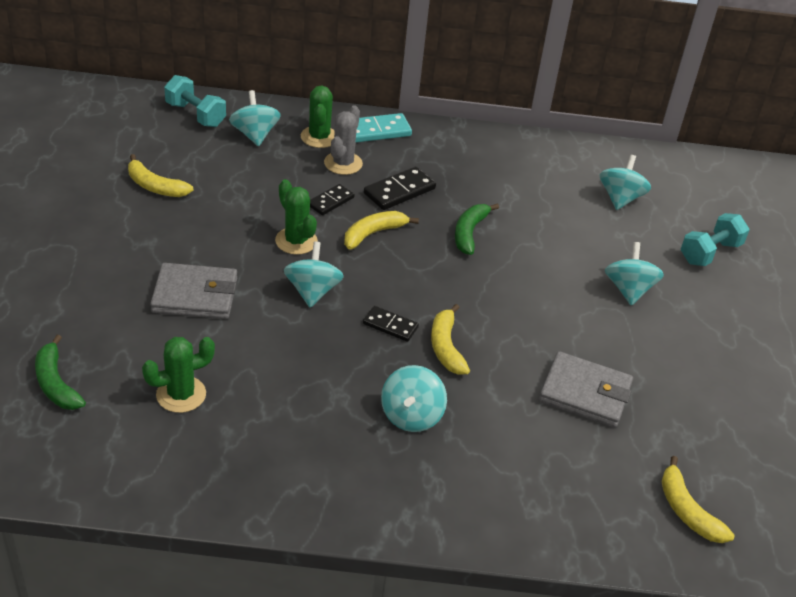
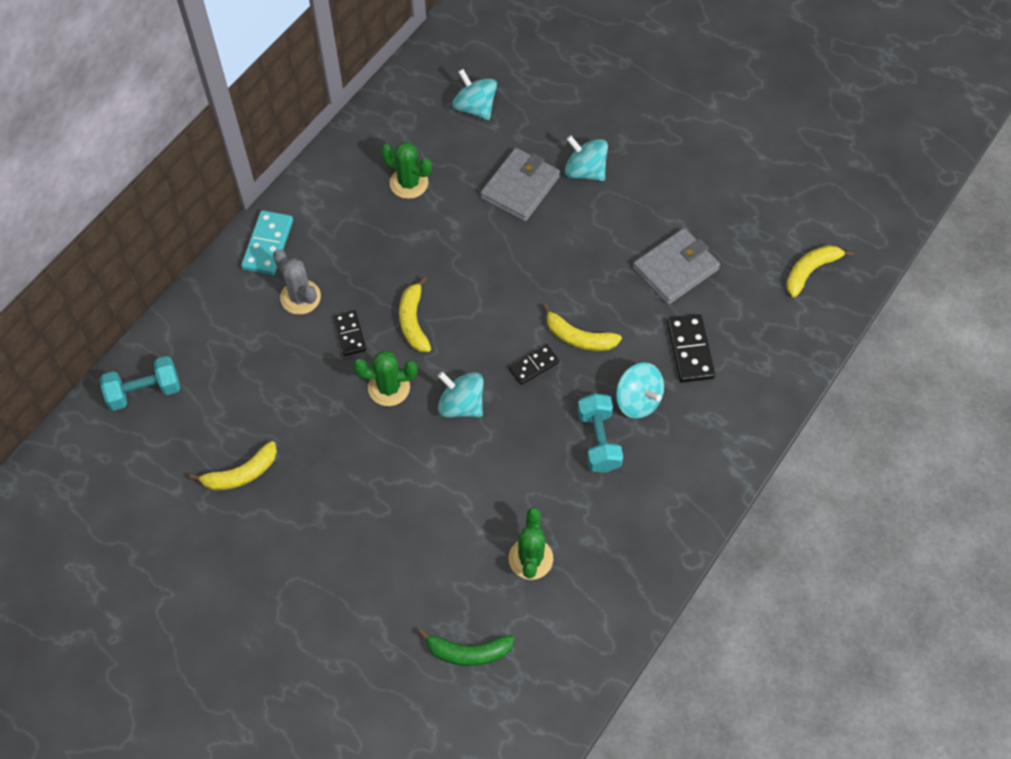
camera: 55 degrees left, 20 degrees up
(195, 295) = (416, 500): grey wallet -> grey wallet (520, 187)
(255, 135) = (211, 352): turquoise spinning top -> none
(319, 137) = (248, 298): green cactus -> green cactus (409, 183)
(399, 191) = (367, 271): black domino -> black domino (689, 350)
(469, 233) = (454, 246): green banana -> none
(687, 510) = (810, 271): yellow banana -> yellow banana turned 135 degrees clockwise
(710, 252) = (575, 87): turquoise dumbbell -> turquoise dumbbell (598, 440)

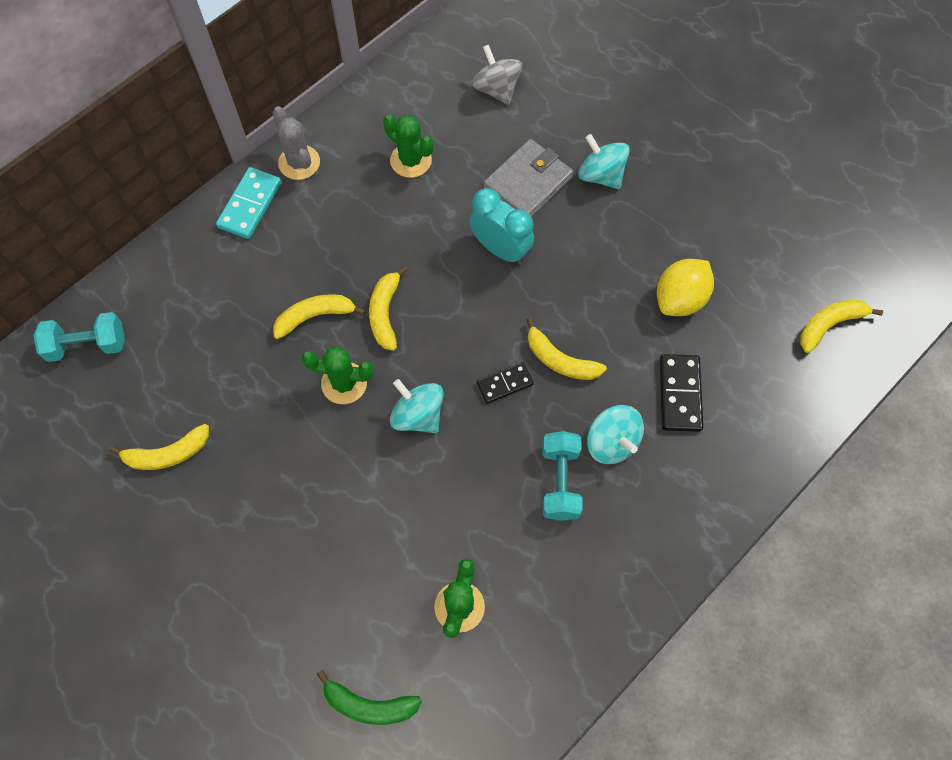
camera: 10 degrees right, 5 degrees up
(300, 297) = (271, 268): grey cactus -> grey cactus (299, 162)
(350, 334) = (315, 316): black domino -> yellow banana
(475, 107) = (496, 89): turquoise spinning top -> grey spinning top
(507, 250) = (500, 249): none -> turquoise clock
(675, 269) = (680, 299): grey wallet -> yellow lemon

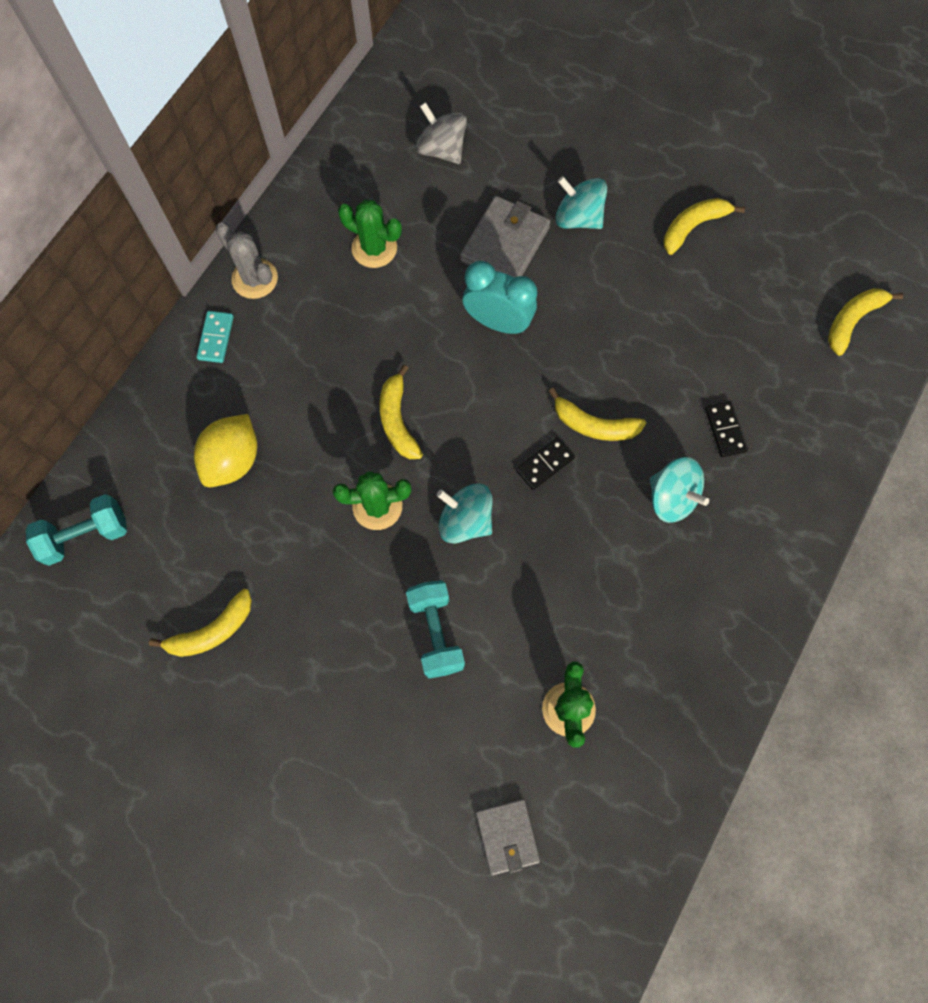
camera: 15 degrees left, 5 degrees up
(250, 205) = (216, 338): turquoise domino -> turquoise domino, size x0.66
(315, 316) = (324, 442): yellow banana -> yellow banana (693, 227)
(369, 705) = (507, 836): green banana -> grey wallet
(560, 482) = (631, 552): turquoise dumbbell -> turquoise dumbbell (435, 633)
(679, 394) = (725, 430): black domino -> black domino, size x0.66
(680, 299) = (696, 330): yellow lemon -> yellow lemon (233, 460)

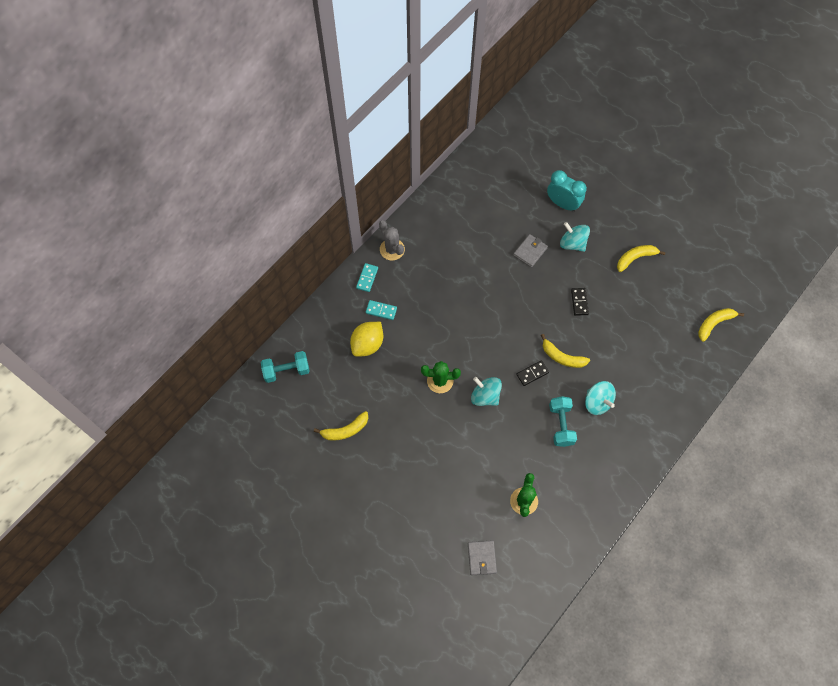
camera: 10 degrees right, 5 degrees down
(250, 393) = (381, 310): none -> turquoise domino
(374, 248) = (458, 243): green cactus -> none
(398, 420) = (457, 337): yellow banana -> none
(435, 633) = (460, 451): turquoise dumbbell -> turquoise dumbbell (561, 425)
(441, 150) = (503, 194): grey spinning top -> none
(498, 322) = (519, 293): turquoise clock -> turquoise clock (562, 204)
(505, 244) = (530, 251): grey wallet -> grey wallet, size x0.66
(725, 430) = (632, 371): black domino -> black domino (579, 302)

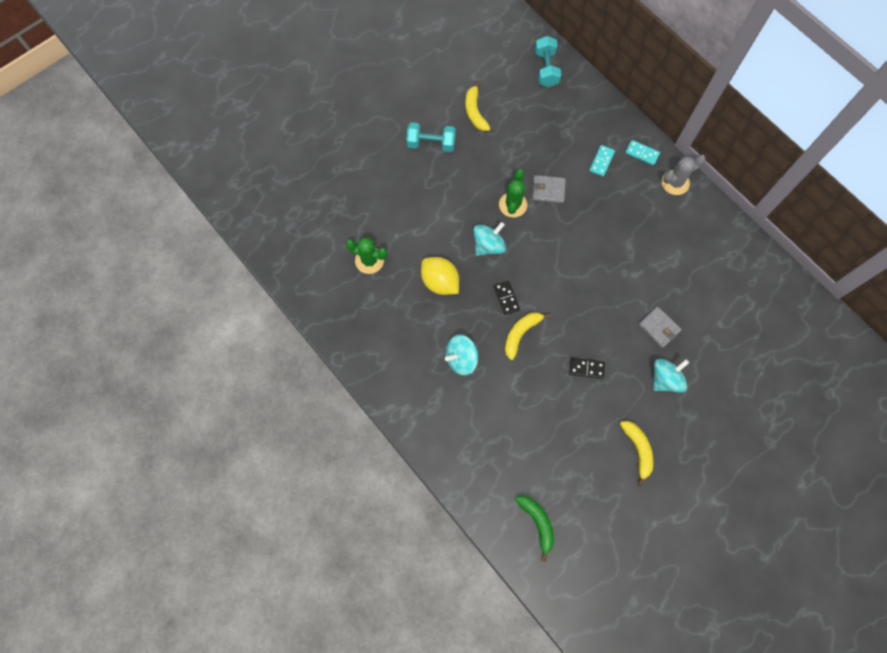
camera: 100 degrees right, 5 degrees up
(367, 344) = (564, 143): yellow lemon -> yellow lemon (440, 282)
(481, 558) = (322, 211): grey wallet -> grey wallet (548, 190)
(561, 425) = (443, 314): turquoise dumbbell -> turquoise dumbbell (431, 143)
(562, 204) = (722, 380): turquoise clock -> none
(714, 324) = (537, 523): yellow banana -> green banana

